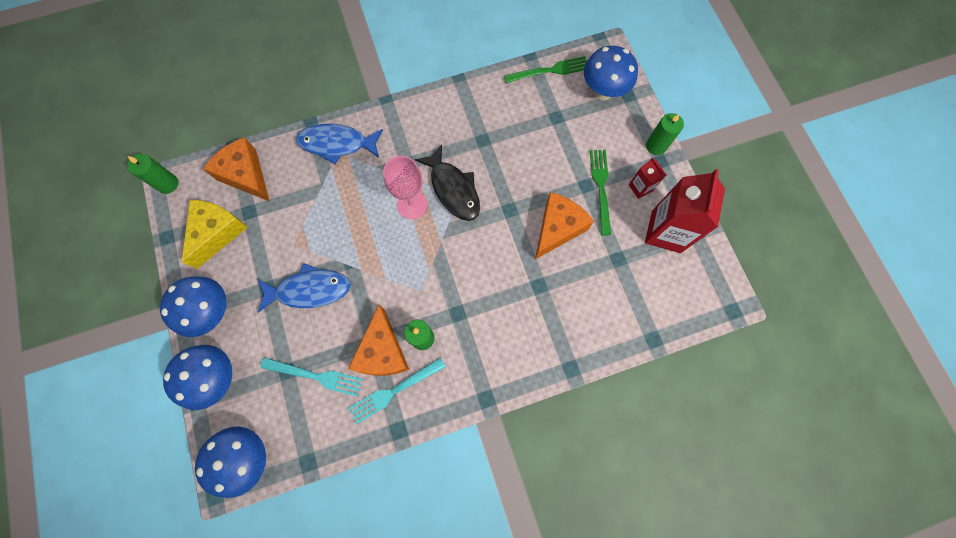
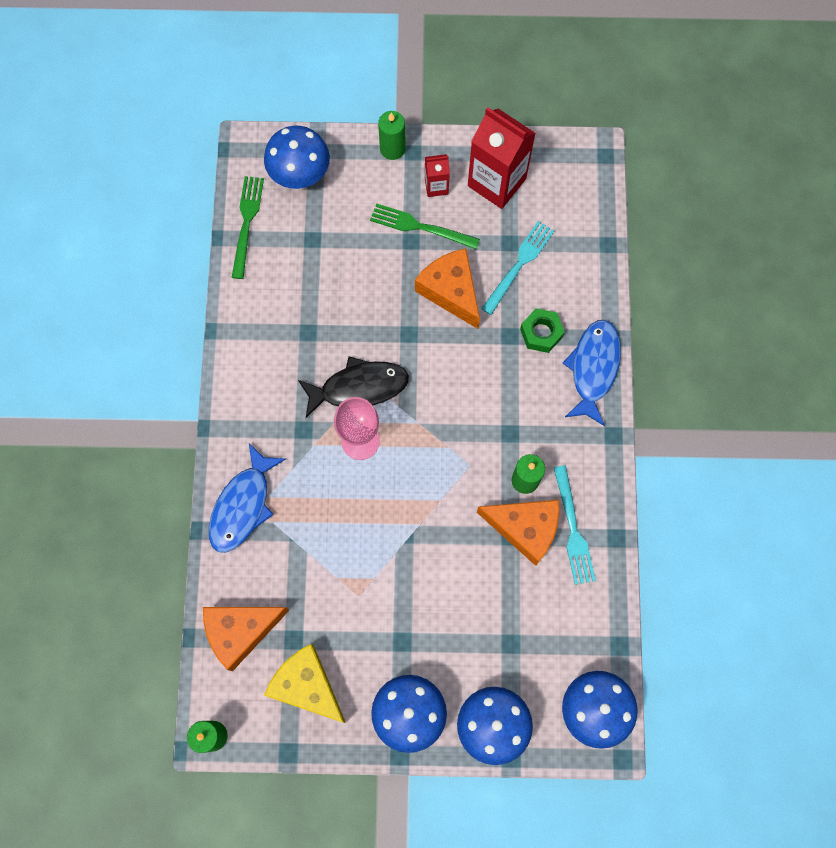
camera: 70 degrees left, 0 degrees up
(309, 290) = (423, 591): blue fish -> blue fish (593, 368)
(316, 376) = (527, 611): turquoise fork -> turquoise fork (519, 264)
(551, 310) = (541, 333): none -> green nut

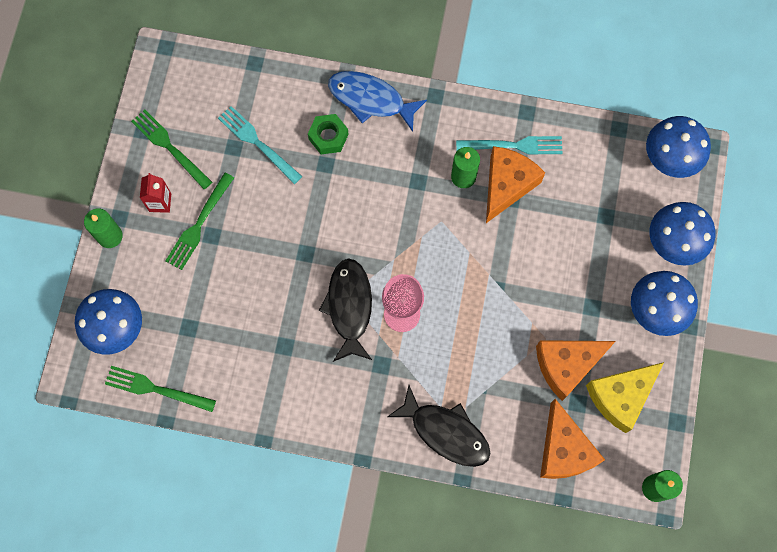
camera: 80 degrees left, 0 degrees up
(243, 505) = (445, 432): blue fish -> black fish
(451, 291) = (271, 208): orange cheese -> orange cheese (567, 365)
(496, 182) = (169, 147): red carton -> green fork

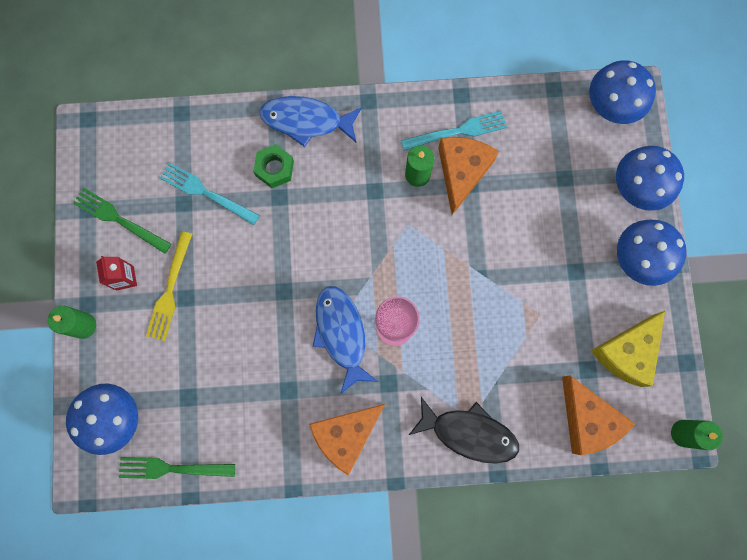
camera: 15 degrees left, 5 degrees up
(199, 225) = (170, 290): green fork -> yellow fork
(349, 307) = (341, 334): black fish -> blue fish
(567, 365) = (567, 335): orange cheese -> orange cheese (346, 434)

